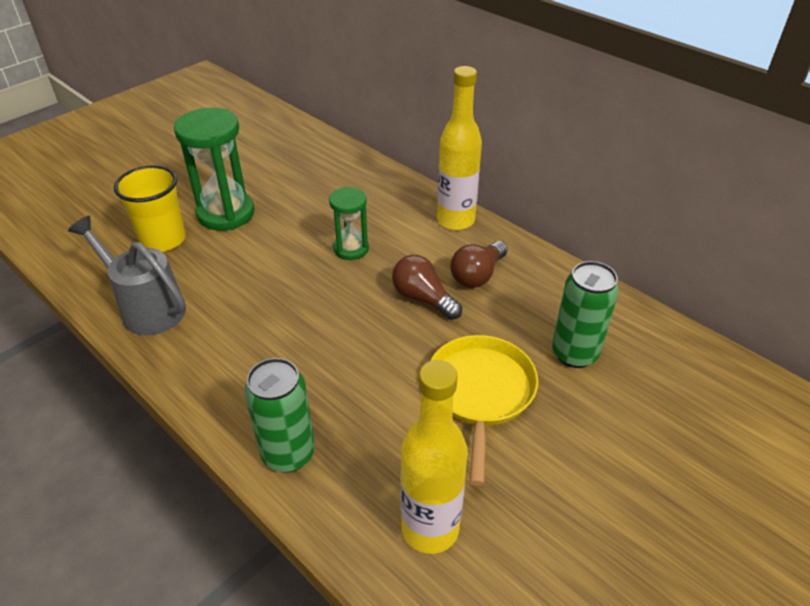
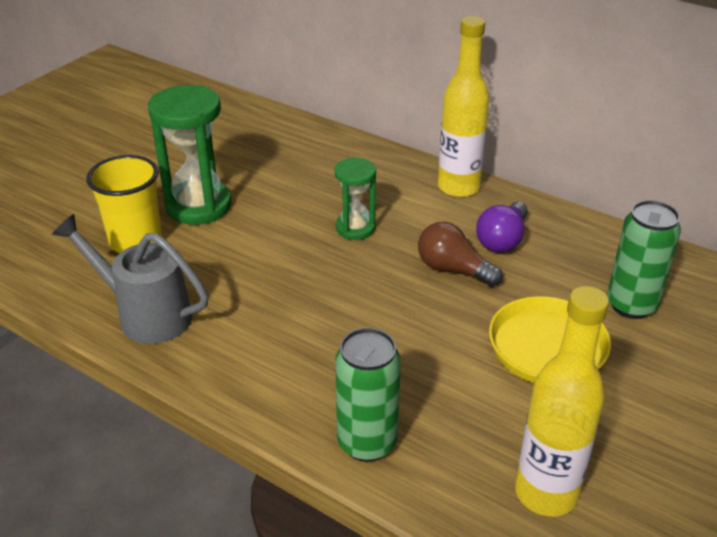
camera: 10 degrees left, 5 degrees down
(477, 275) = (502, 240): brown light bulb -> purple light bulb

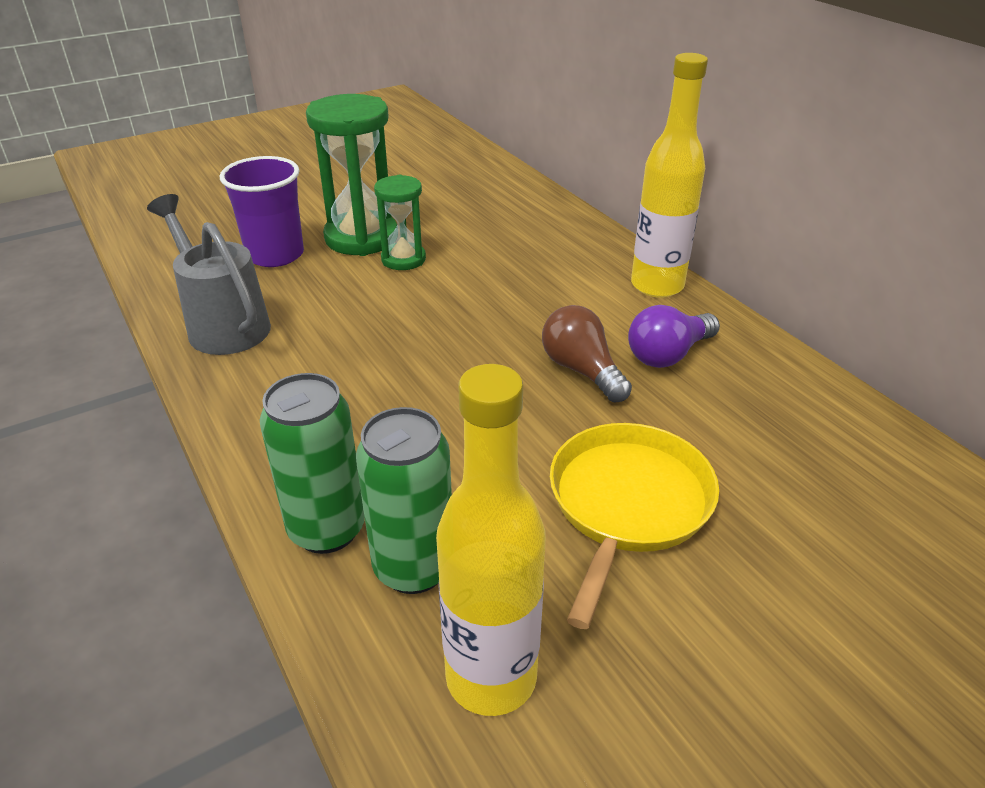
camera: 25 degrees right, 0 degrees up
(136, 241) = (275, 255): yellow cup -> purple cup
(355, 228) = (504, 298): green hourglass -> green hourglass (403, 259)
(631, 305) = (788, 479): green can -> green can (414, 567)

